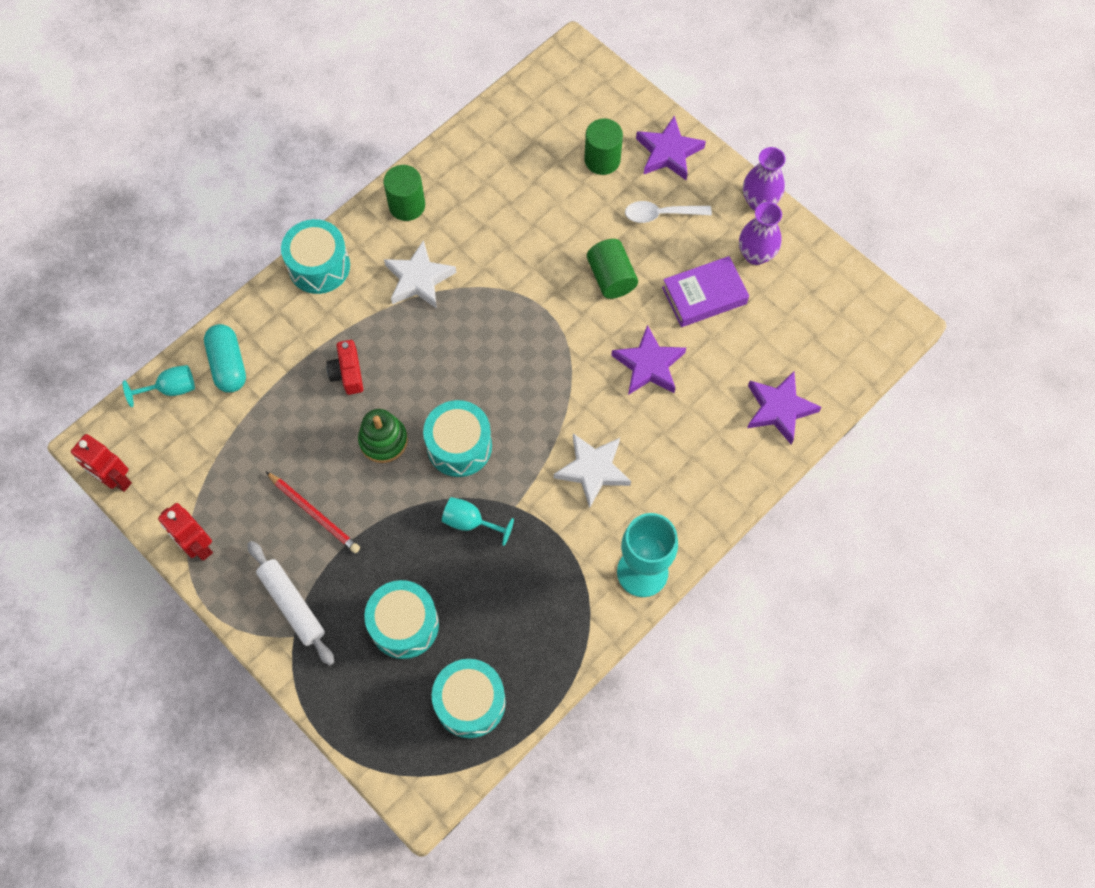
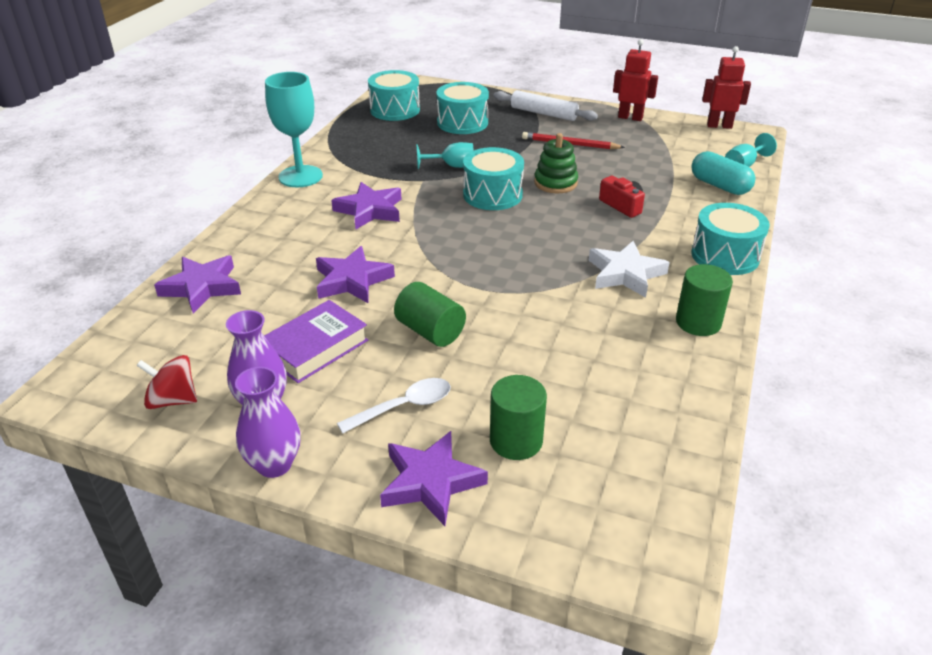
camera: 155 degrees right, 30 degrees down
(593, 470) = (370, 210): white star -> purple star
(817, 283) = (173, 400): none -> red spinning top

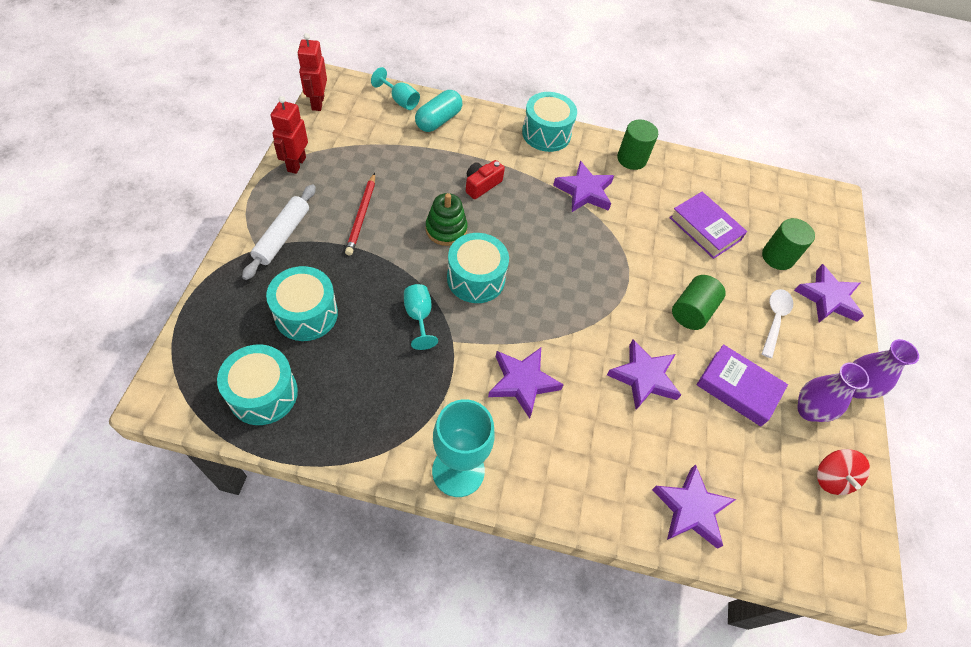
camera: 105 degrees left, 20 degrees up
(403, 407) = (774, 319): white spoon -> white spoon turned 60 degrees clockwise
(569, 371) = (705, 229): none -> purple book
(625, 274) = (584, 191): white star -> purple star

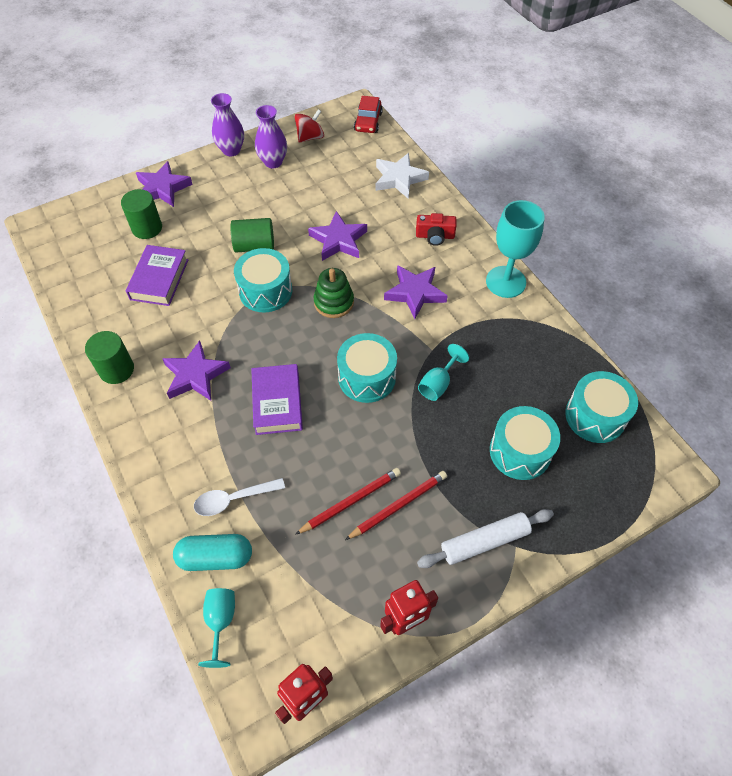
camera: 125 degrees left, 0 degrees up
(395, 196) = (351, 502): none -> red pencil
(446, 229) = (343, 434): green stacking toy -> green stacking toy (334, 302)
(482, 185) = (266, 450): red camera -> red camera (435, 236)
(546, 133) = (144, 453): turquoise drum -> turquoise drum (265, 291)
(691, 509) = (399, 179): purple star -> white star
(738, 388) = (294, 196): purple book -> purple book (277, 403)
(774, 319) = (214, 204): white spoon -> white spoon (233, 499)
(823, 567) = (368, 122): none -> red car

